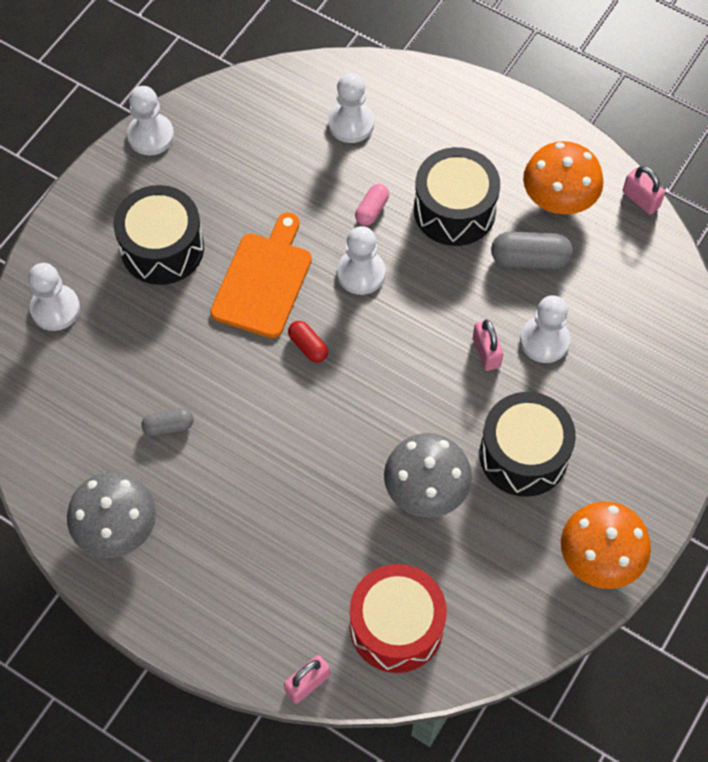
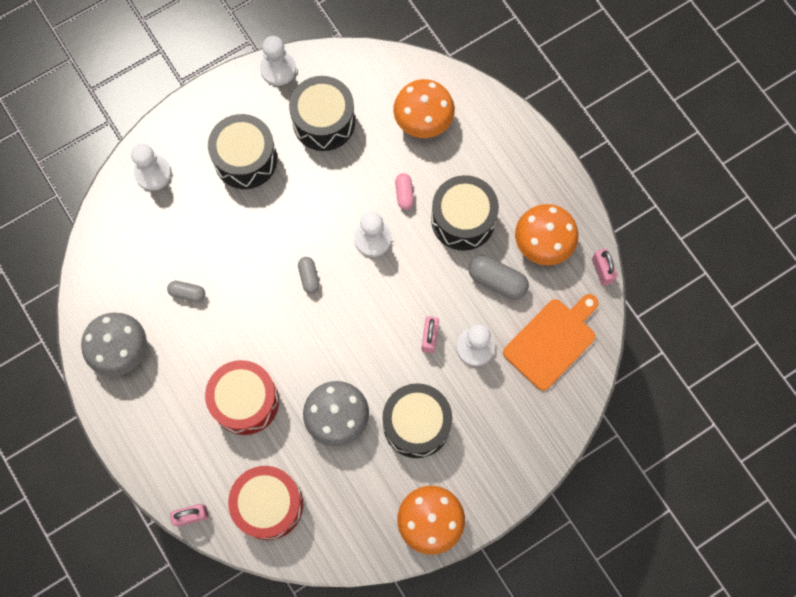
camera: 25 degrees right, 10 degrees up
(235, 170) = (324, 121): none -> black drum
(263, 281) = (302, 215): orange cutting board -> orange cutting board (552, 341)
(304, 519) = (245, 401): none -> red drum
(308, 346) = (309, 277): red capsule -> grey capsule
(351, 123) = (423, 120): white pawn -> orange mushroom
(372, 210) = (404, 194): pink capsule -> pink capsule turned 60 degrees counterclockwise

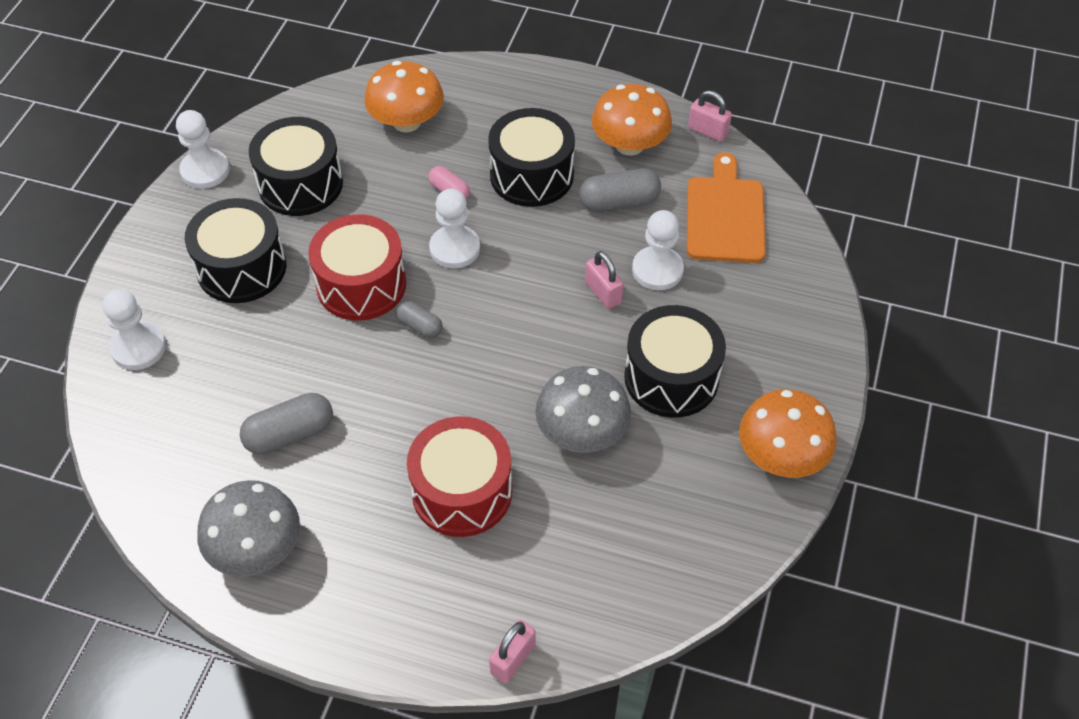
camera: 40 degrees left, 20 degrees down
(187, 293) = (290, 434): grey capsule -> grey capsule, size x1.64
(268, 505) = (592, 575): red drum -> red drum (361, 284)

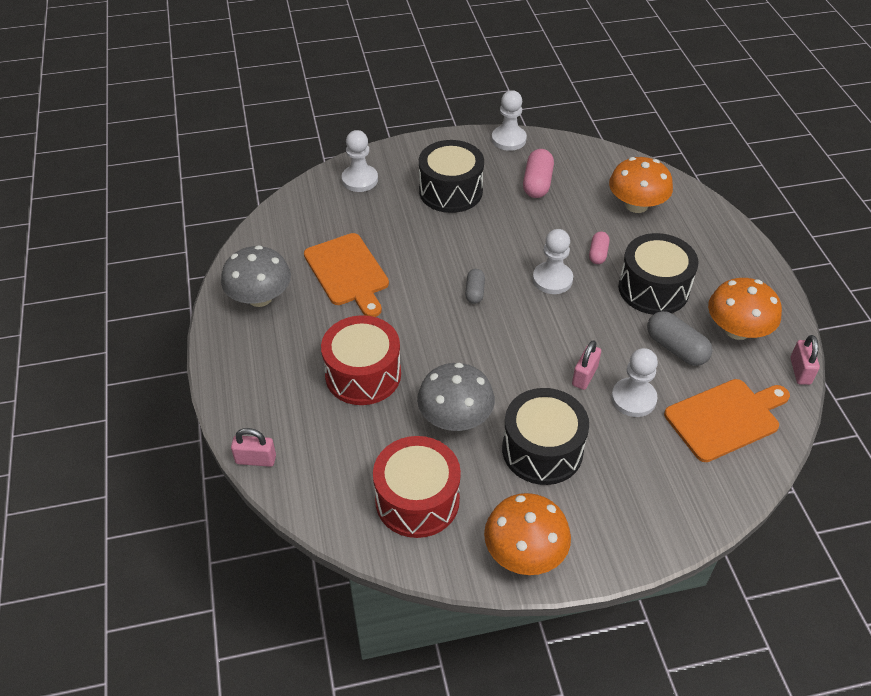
camera: 60 degrees right, 5 degrees down
(290, 434) = (347, 272): grey capsule -> orange cutting board
(300, 184) = (537, 183): black drum -> pink capsule
(361, 284) = (484, 249): red drum -> red drum (417, 500)

